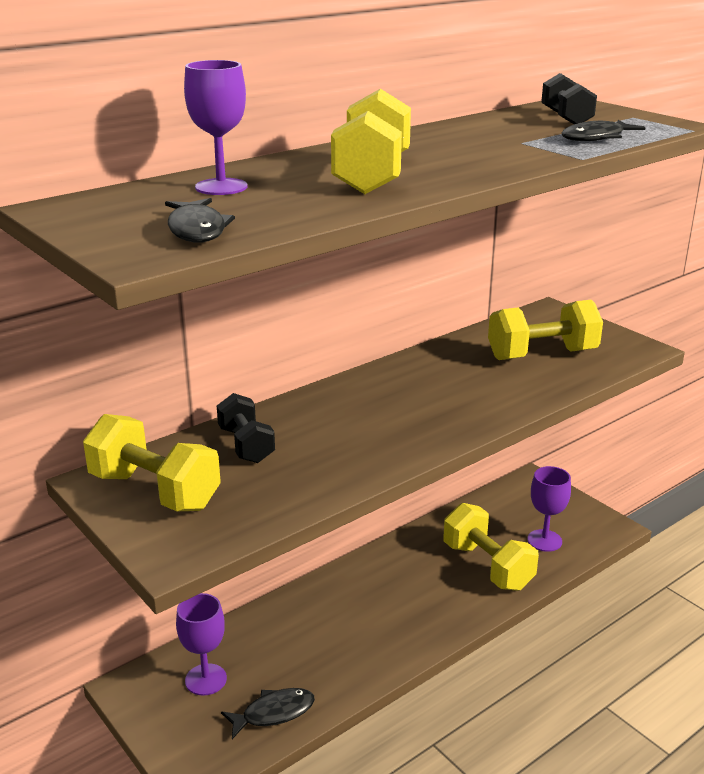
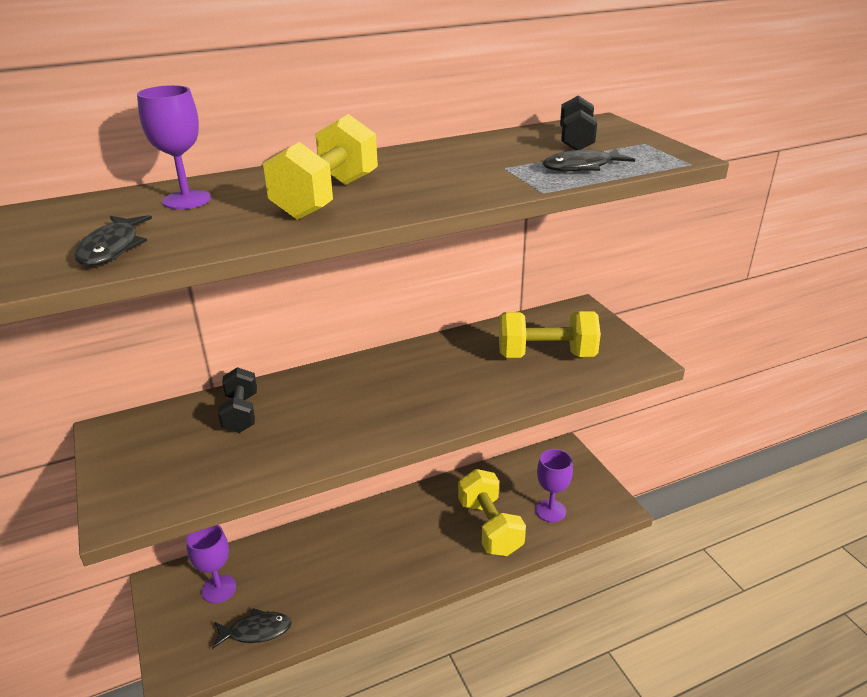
camera: 15 degrees right, 5 degrees up
(155, 491) = (144, 448): yellow dumbbell -> none

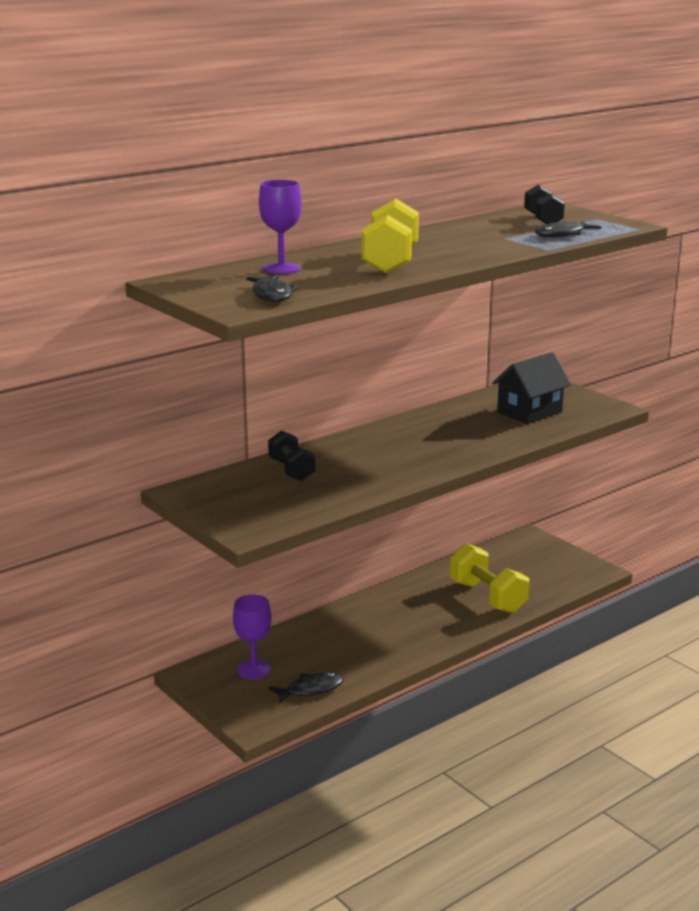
camera: 15 degrees left, 10 degrees down
(546, 355) = (529, 412): yellow dumbbell -> black house
(550, 511) = (538, 580): purple goblet -> none

